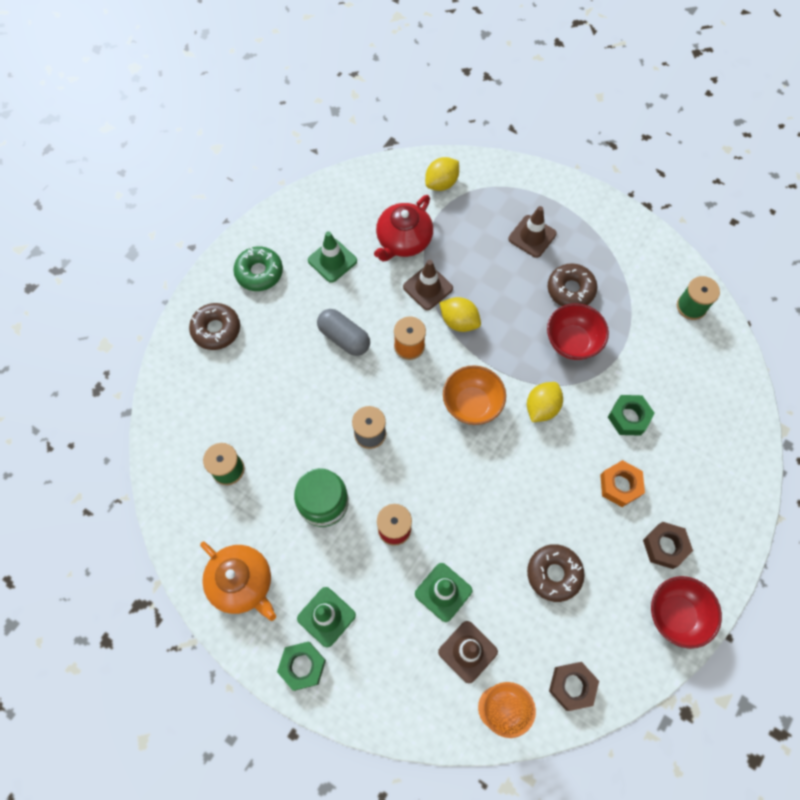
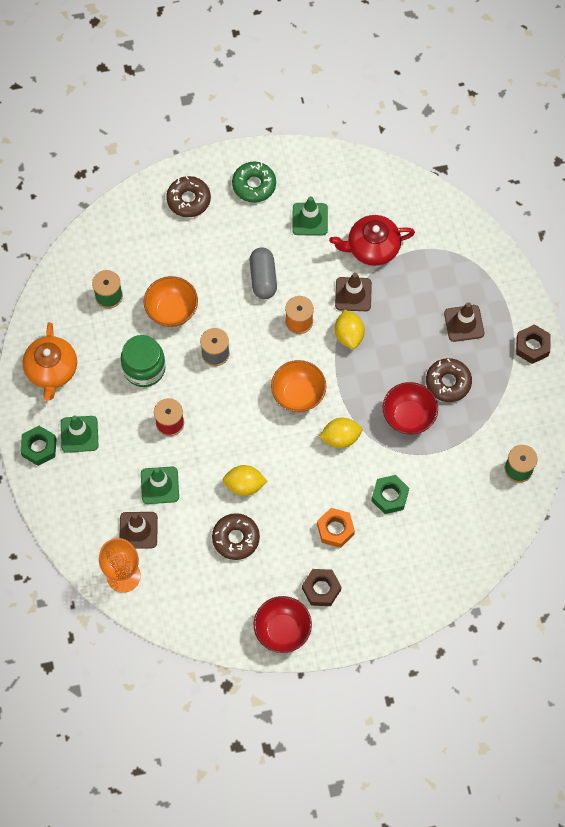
camera: 45 degrees right, 0 degrees up
(296, 432) = (172, 310): none -> orange bowl
(441, 183) = (443, 230): yellow lemon -> yellow lemon (244, 485)
(572, 686) = (177, 606): brown nut -> brown nut (532, 346)

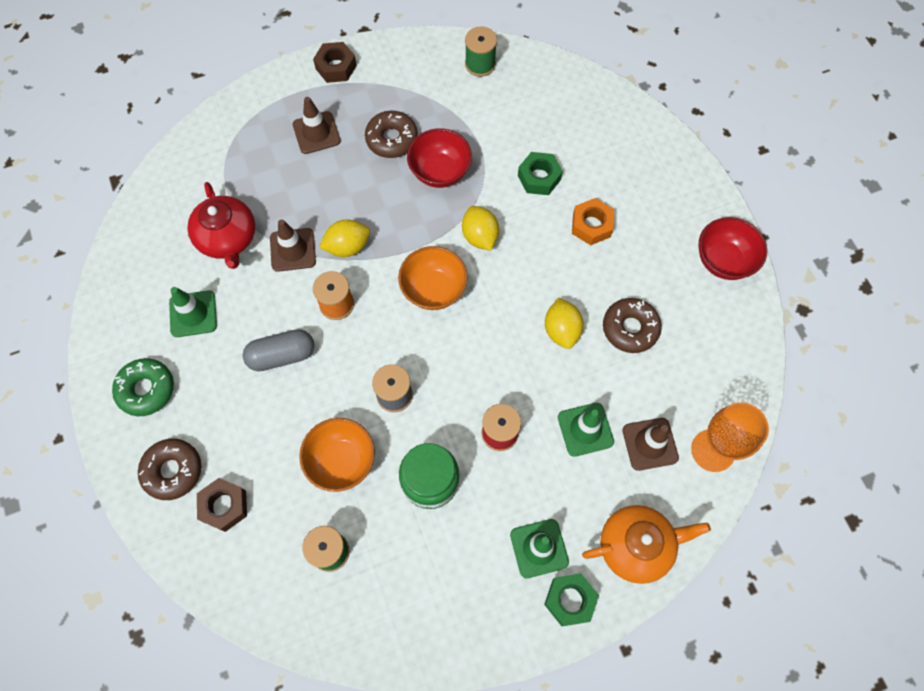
camera: 100 degrees left, 0 degrees up
(51, 370) = (453, 609): orange teapot -> orange teapot (636, 546)
(321, 589) = (664, 229): brown nut -> brown nut (224, 506)

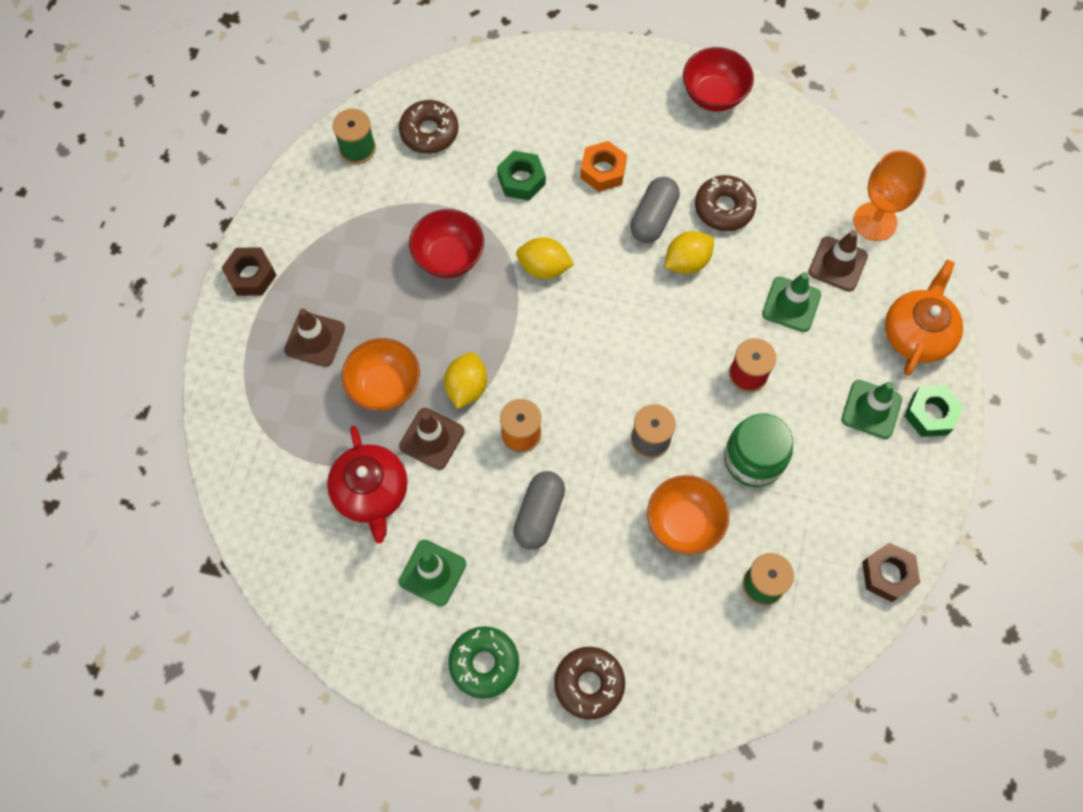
camera: 55 degrees left, 0 degrees up
(224, 506) = (657, 655): brown nut -> brown nut (888, 574)
(227, 238) = (371, 492): red teapot -> red teapot turned 60 degrees clockwise
(392, 139) = (378, 276): brown donut -> brown donut (429, 132)
(433, 290) = (569, 340): orange bowl -> orange bowl (385, 386)
(561, 330) = (687, 262): yellow lemon -> yellow lemon turned 60 degrees counterclockwise
(580, 284) = (653, 218): none -> grey capsule

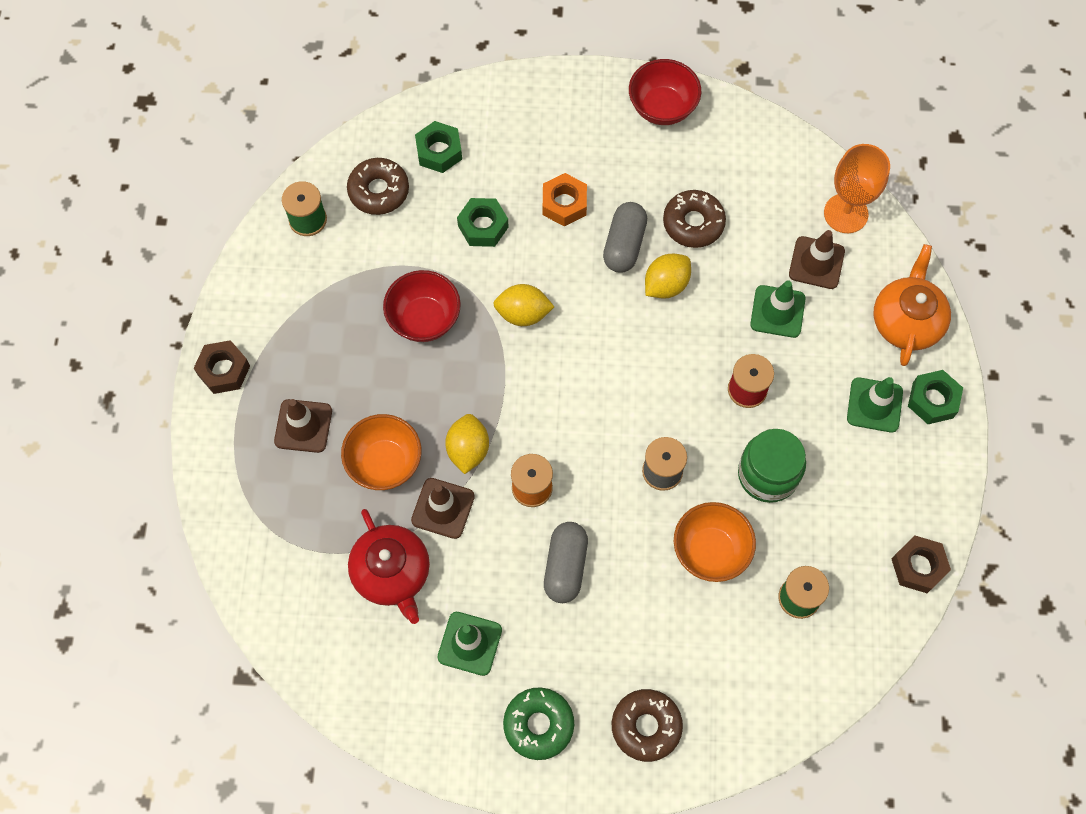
camera: 10 degrees left, 0 degrees up
(493, 104) = (439, 151): none -> green nut

